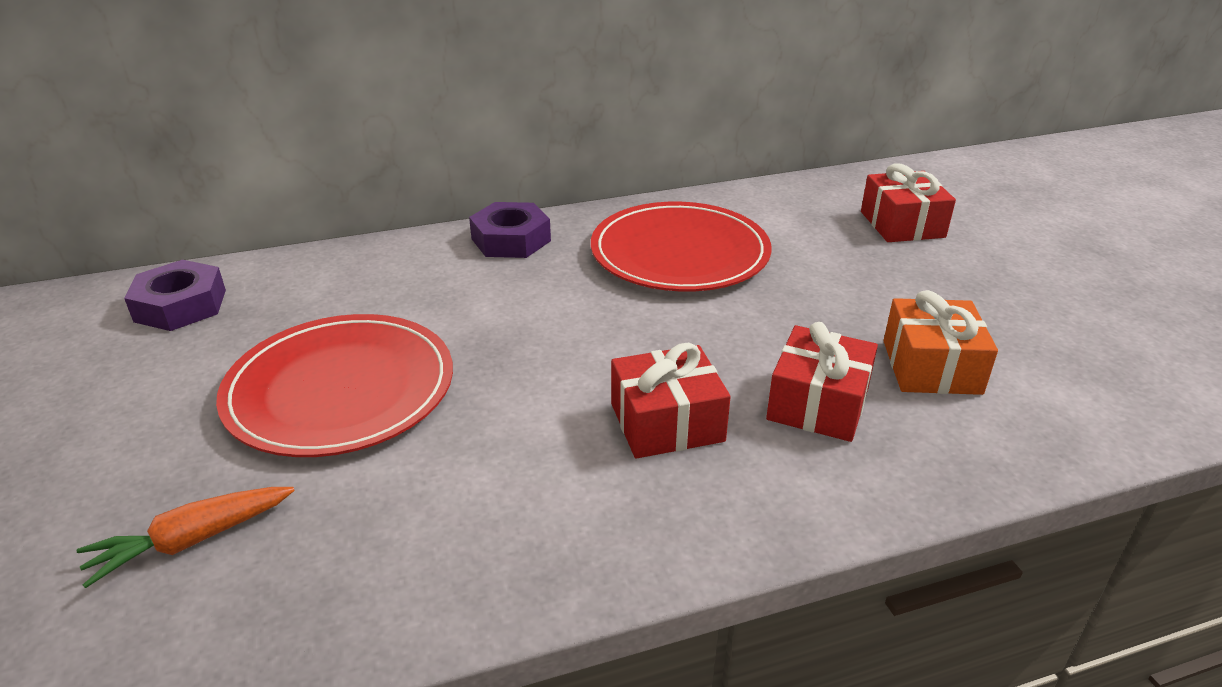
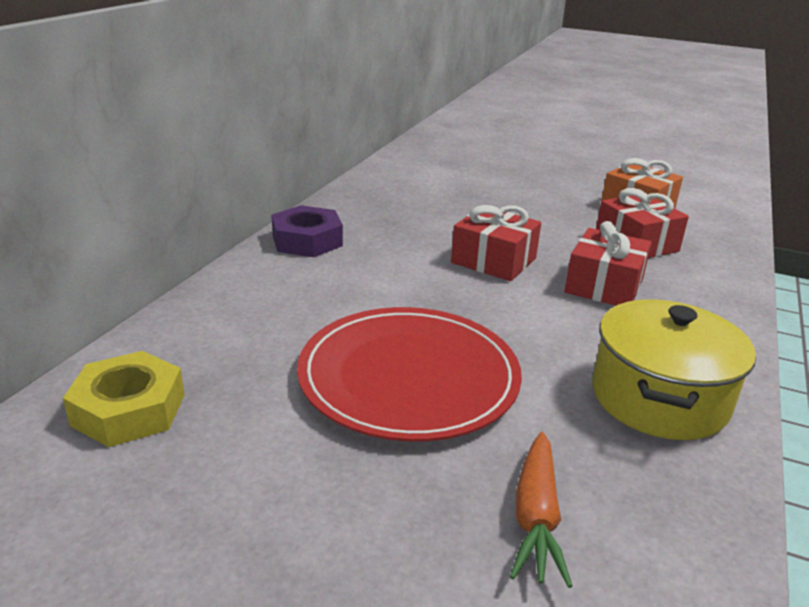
camera: 50 degrees left, 5 degrees down
(181, 305) = (129, 409): purple nut -> yellow nut
(461, 546) = (659, 398): none -> yellow pot
(679, 253) = (425, 206): red plate -> none
(902, 224) = (496, 151): red gift -> red gift (493, 260)

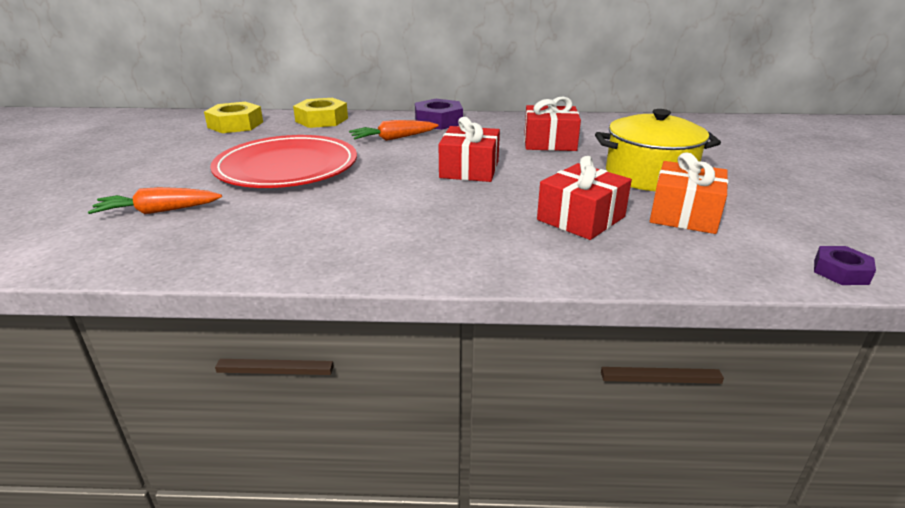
camera: 70 degrees right, 0 degrees up
(202, 319) = (322, 120): none -> yellow nut
(351, 281) = (393, 138): none -> orange carrot
(604, 286) = (467, 210): red gift -> red gift (549, 142)
(659, 398) = (295, 240): yellow pot -> yellow pot (649, 175)
(733, 196) = (840, 272): none -> purple nut

